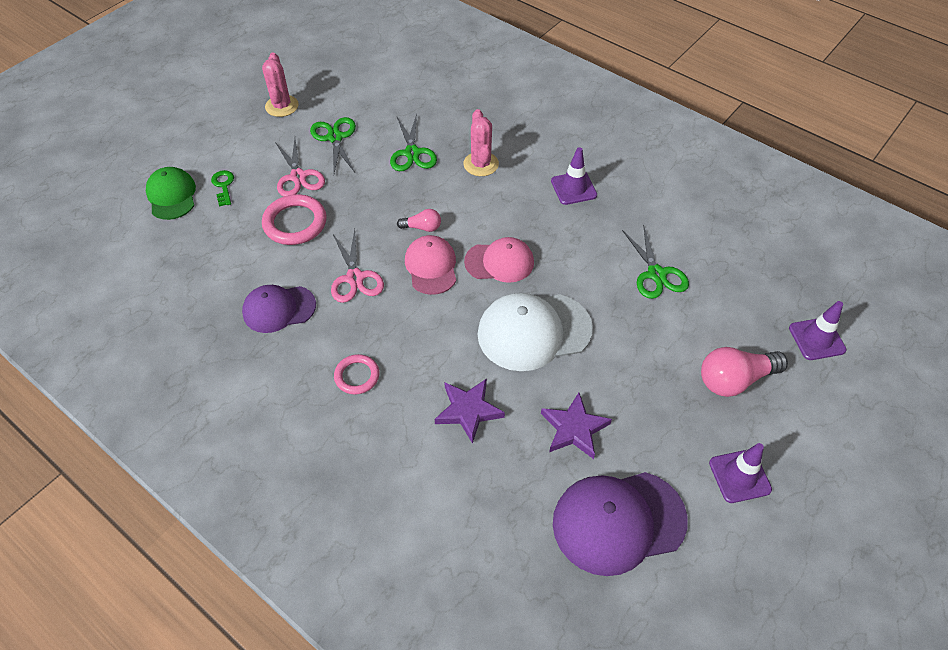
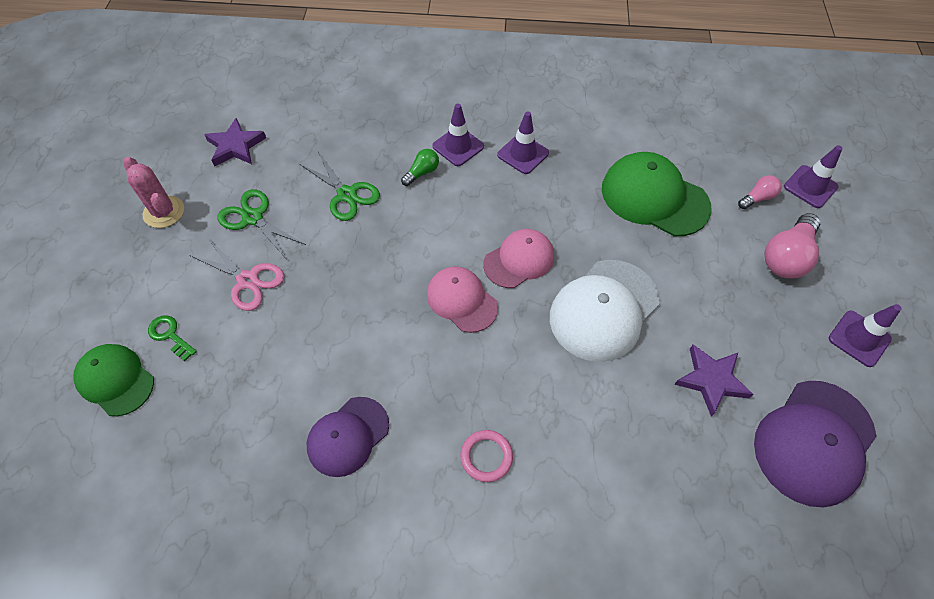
camera: 35 degrees left, 5 degrees up
(295, 223) = (286, 332): pink ring -> none
(355, 278) = (398, 355): pink scissors -> none
(422, 227) = (420, 265): pink light bulb -> pink light bulb (757, 198)
(468, 410) = (614, 423): purple star -> purple star (235, 146)
(481, 164) = (422, 173): pink cactus -> green light bulb
(526, 158) = (458, 146): none -> purple traffic cone
(656, 274) = (654, 198): green scissors -> green cap

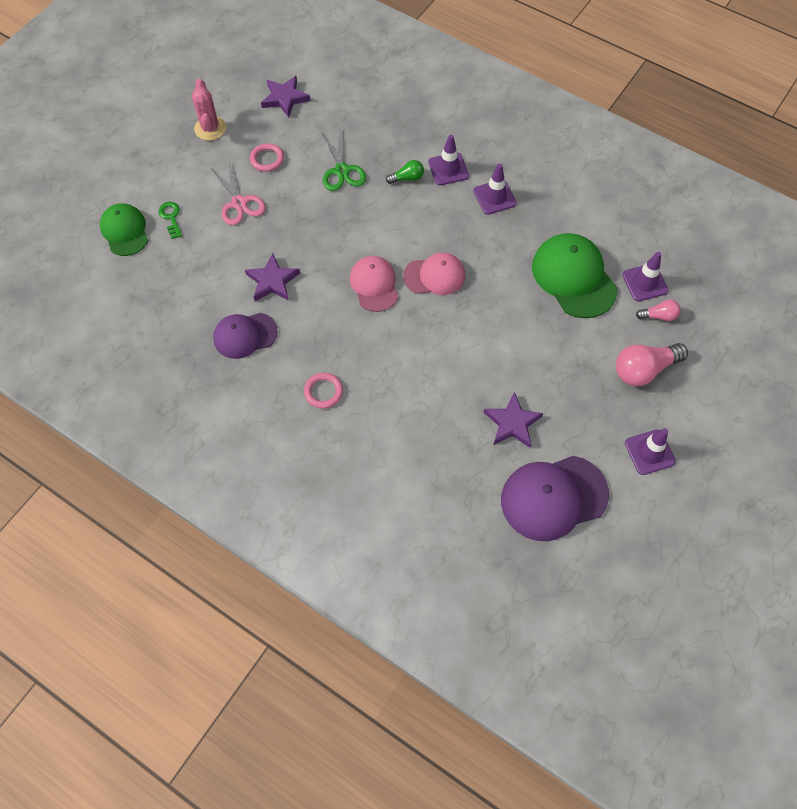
camera: 30 degrees right, 5 degrees up
(253, 218) = (267, 159): green scissors -> pink ring
(342, 352) = (272, 281): none -> purple star
(604, 310) = (471, 339): white cap -> none
(810, 187) = (712, 328): purple traffic cone -> purple traffic cone (645, 282)

